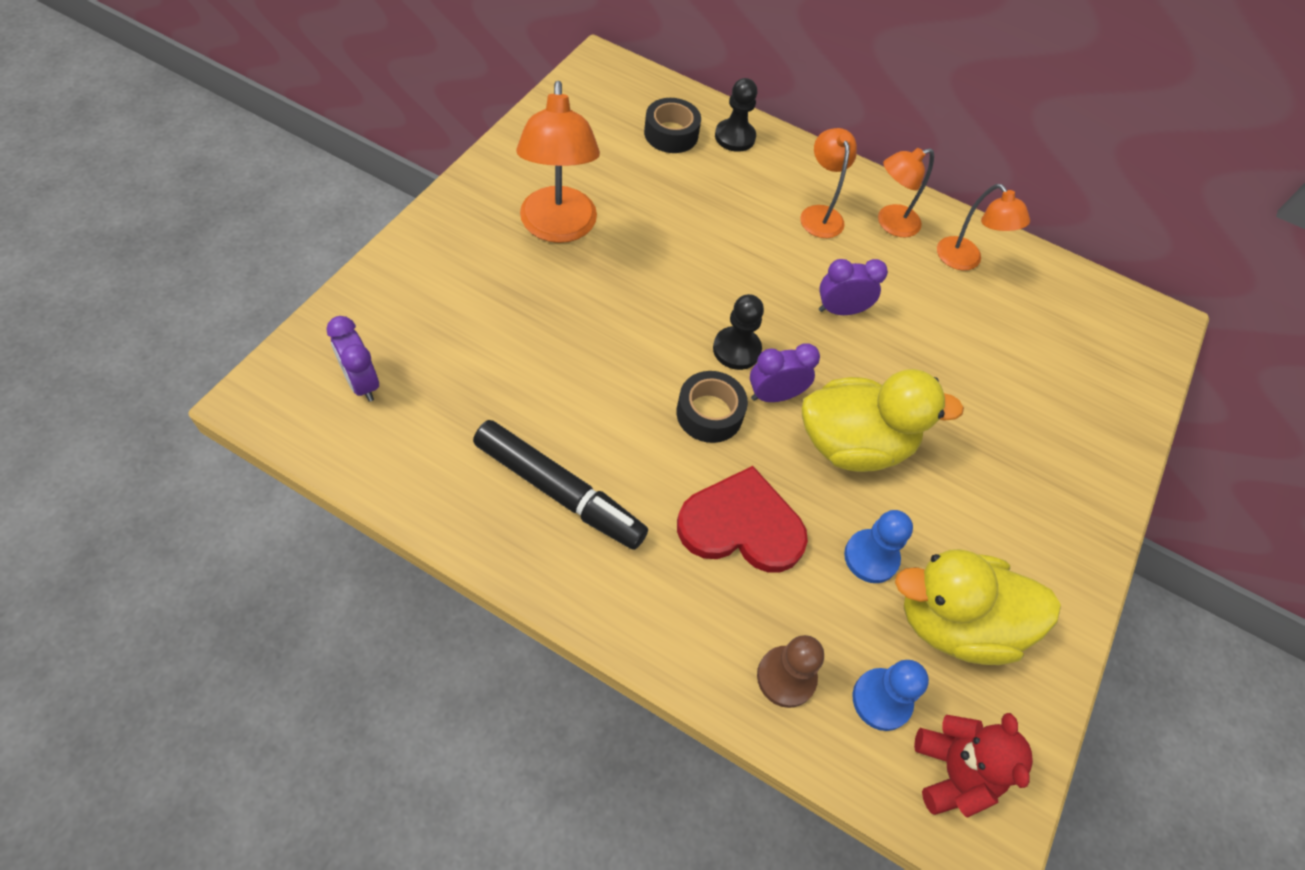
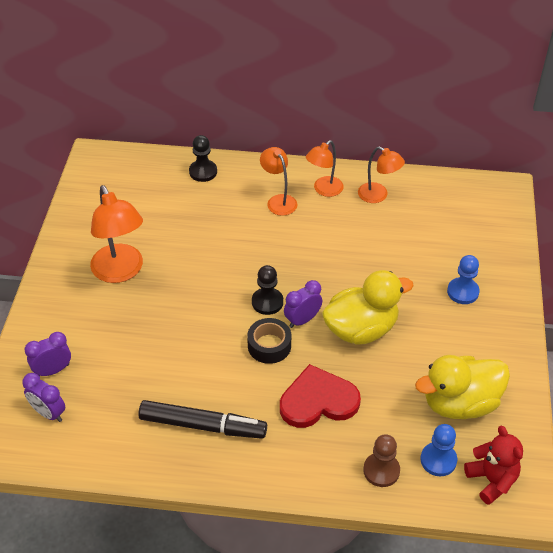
camera: 15 degrees left, 10 degrees down
(671, 134) = (162, 185): black tape -> none
(840, 310) = (318, 254): purple clock -> purple clock (53, 370)
(871, 557) = (399, 387): blue pawn -> blue pawn (463, 292)

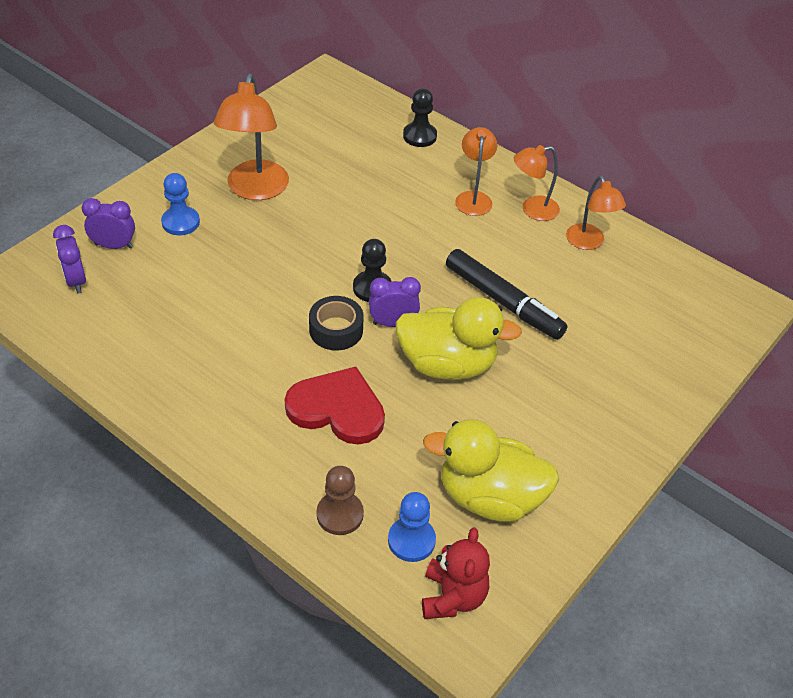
camera: 30 degrees right, 0 degrees up
(203, 425) = (202, 369): black marker -> black marker (503, 302)
(463, 292) = (599, 386): blue pawn -> blue pawn (180, 222)

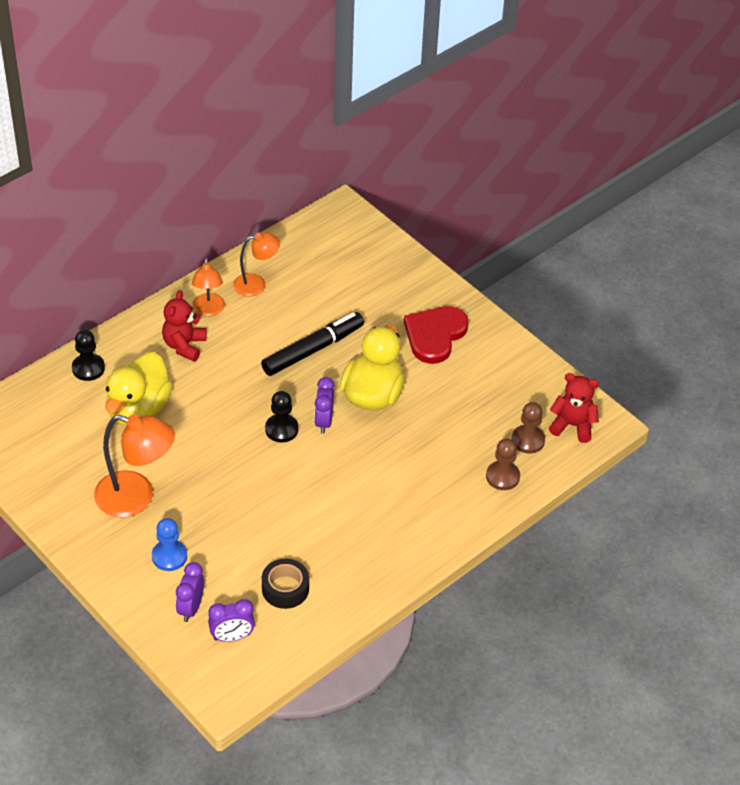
camera: 80 degrees left, 0 degrees up
(336, 330) = (325, 458): black tape -> black tape (285, 589)
(337, 409) = (407, 467): red heart -> red heart (435, 335)
(411, 540) = (528, 440): blue pawn -> brown pawn
(473, 198) = (184, 345): orange lamp -> red teddy bear
(489, 497) = (497, 392): yellow duck -> yellow duck (138, 409)

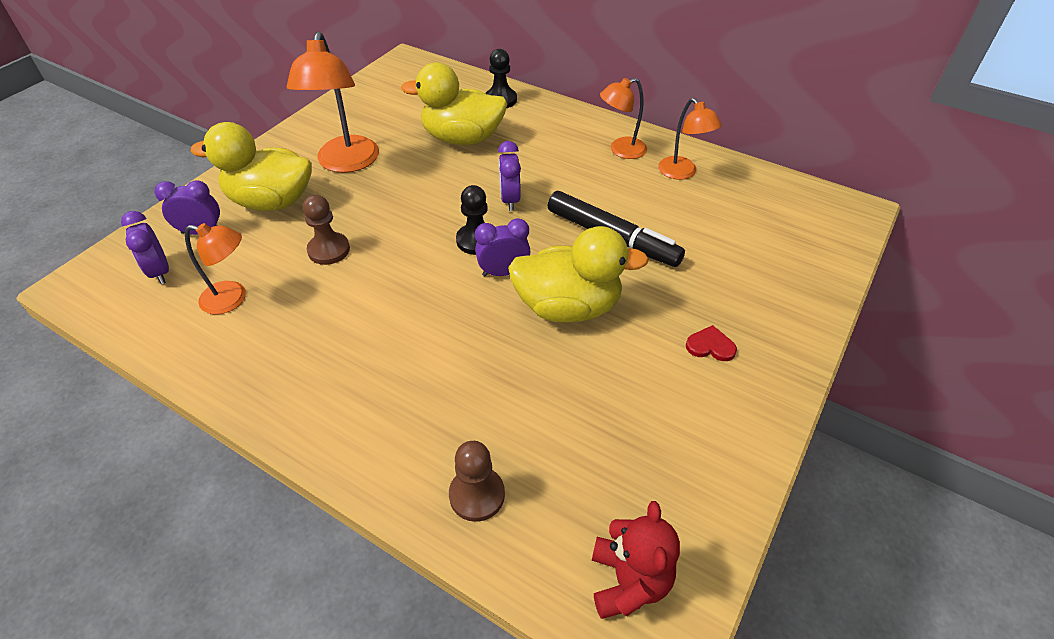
camera: 75 degrees right, 0 degrees up
(169, 556) = (272, 201): blue pawn -> yellow duck
(184, 345) = (562, 146): red teddy bear -> none
(241, 398) = (509, 200): none -> purple clock
(285, 589) = (232, 299): black tape -> orange lamp
(435, 335) = (710, 346): red heart -> red heart, size x0.44
(528, 440) = (566, 515): brown pawn -> brown pawn (329, 250)

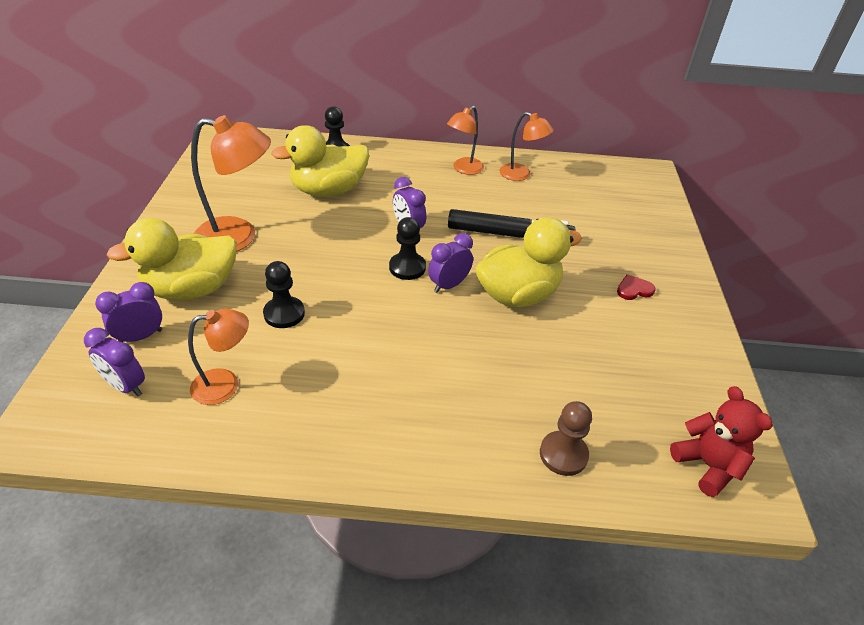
camera: 30 degrees left, 5 degrees down
(329, 250) = (284, 314): brown pawn -> black pawn
(346, 163) = (238, 237): orange lamp -> orange lamp turned 60 degrees counterclockwise

